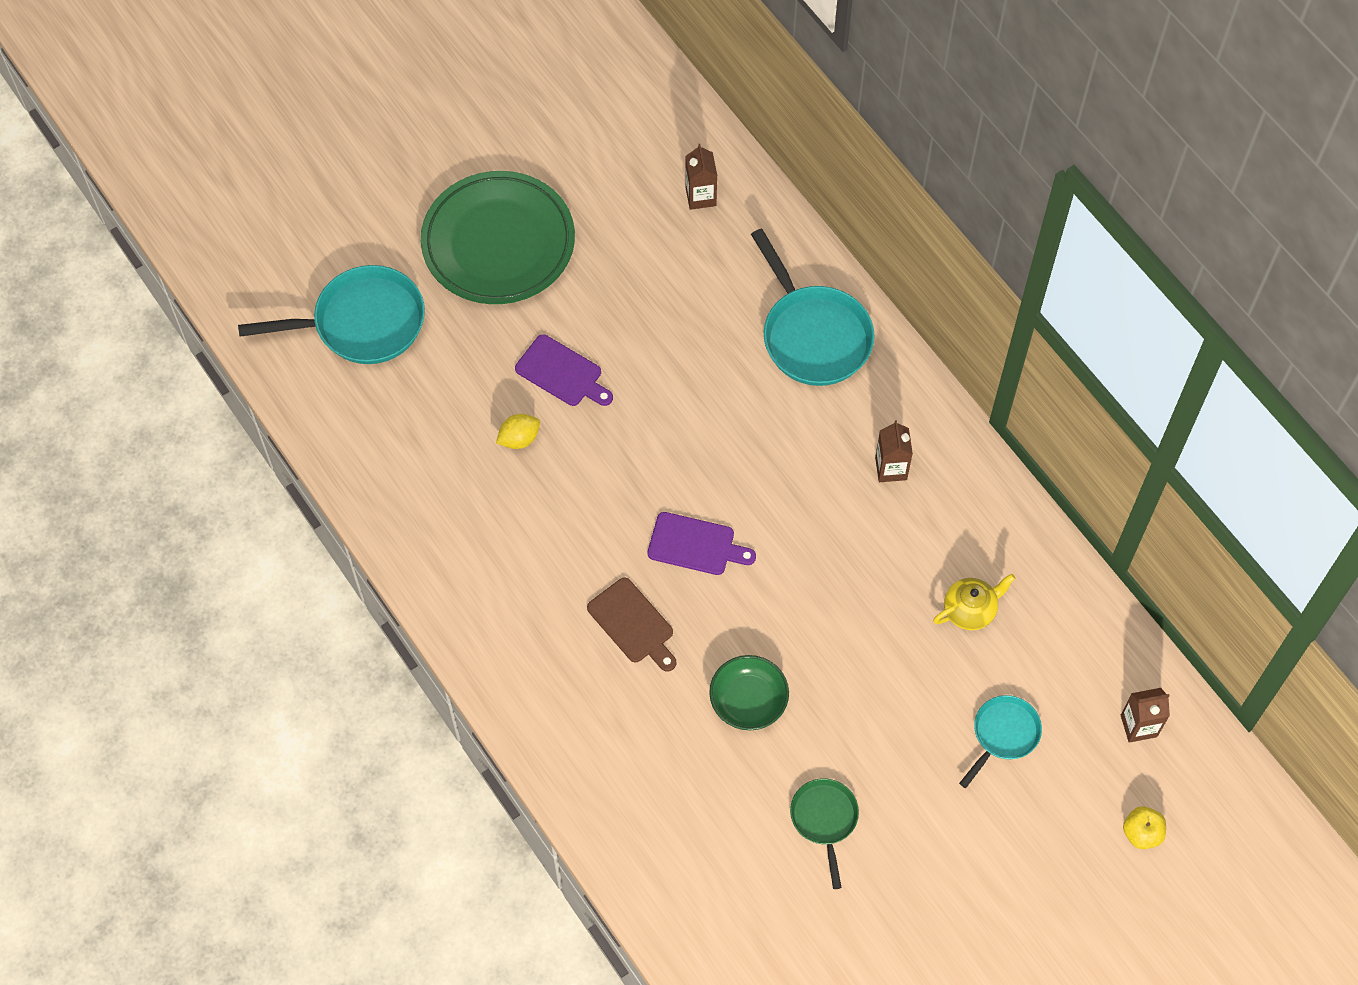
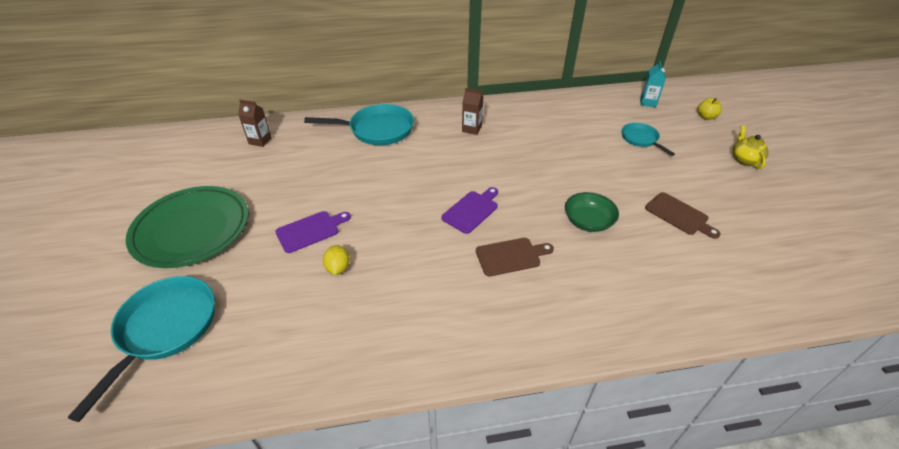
camera: 65 degrees left, 20 degrees down
(824, 819) = (679, 215): green pan -> brown cutting board
(970, 610) = (566, 129): yellow teapot -> yellow teapot (744, 160)
(1138, 726) = (647, 102): brown carton -> turquoise carton

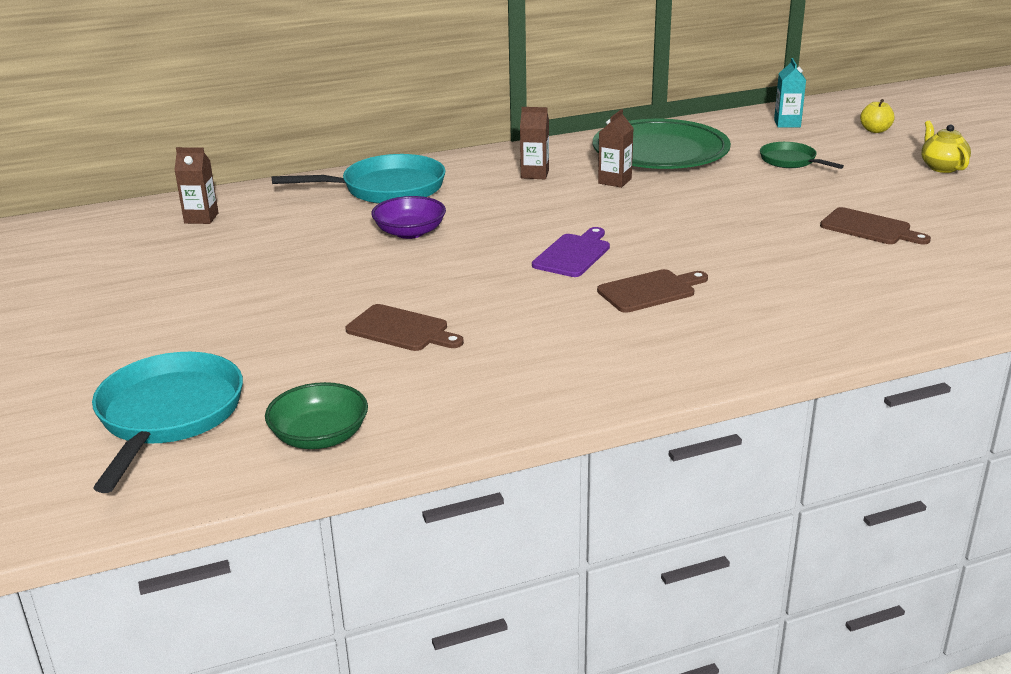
camera: 10 degrees left, 15 degrees down
(192, 230) = (147, 319): green plate -> green plate (660, 152)
(310, 230) = (338, 299): purple cutting board -> none
(338, 268) = (401, 330): yellow lemon -> brown cutting board
(377, 172) = (410, 232): none -> purple bowl
(520, 142) = (614, 181): none -> brown carton
(588, 221) = (746, 247): green bowl -> green bowl (319, 436)
(641, 139) = (790, 161): turquoise pan -> green pan

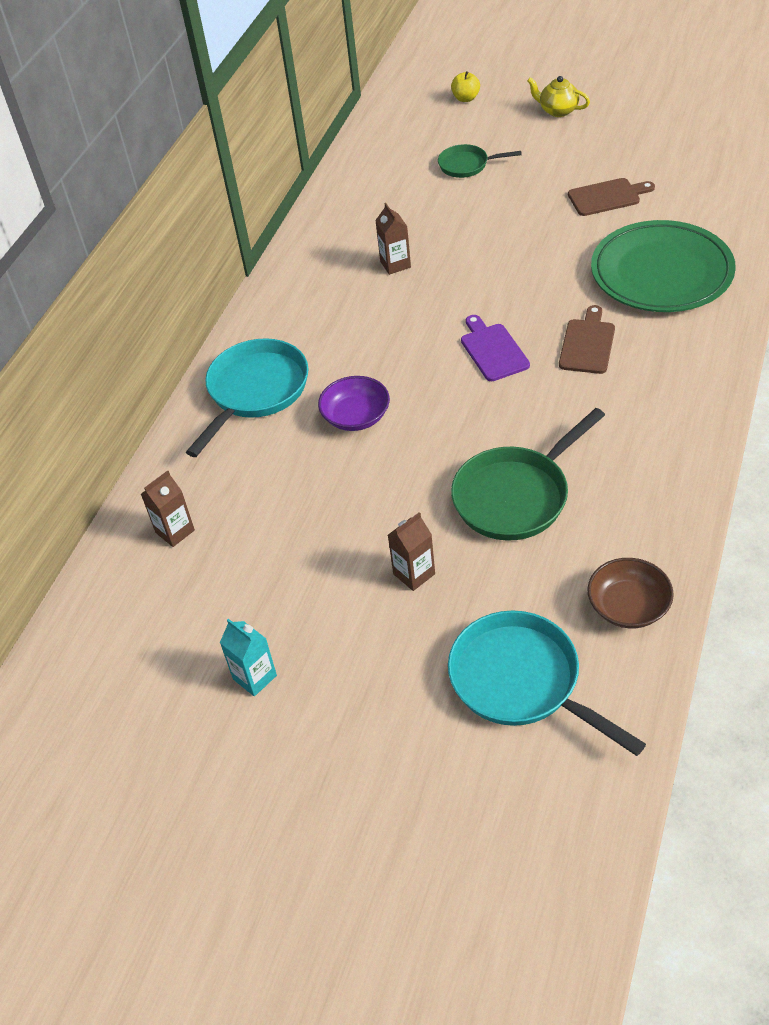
camera: 45 degrees left, 20 degrees up
(319, 436) = (628, 606): green bowl -> brown bowl
(401, 330) = (516, 496): brown cutting board -> green pan
(535, 174) = (330, 297): brown carton -> brown carton (414, 574)
(660, 152) = (373, 214): green plate -> green plate (661, 273)
(787, 123) = (401, 127): turquoise carton -> turquoise carton (255, 677)

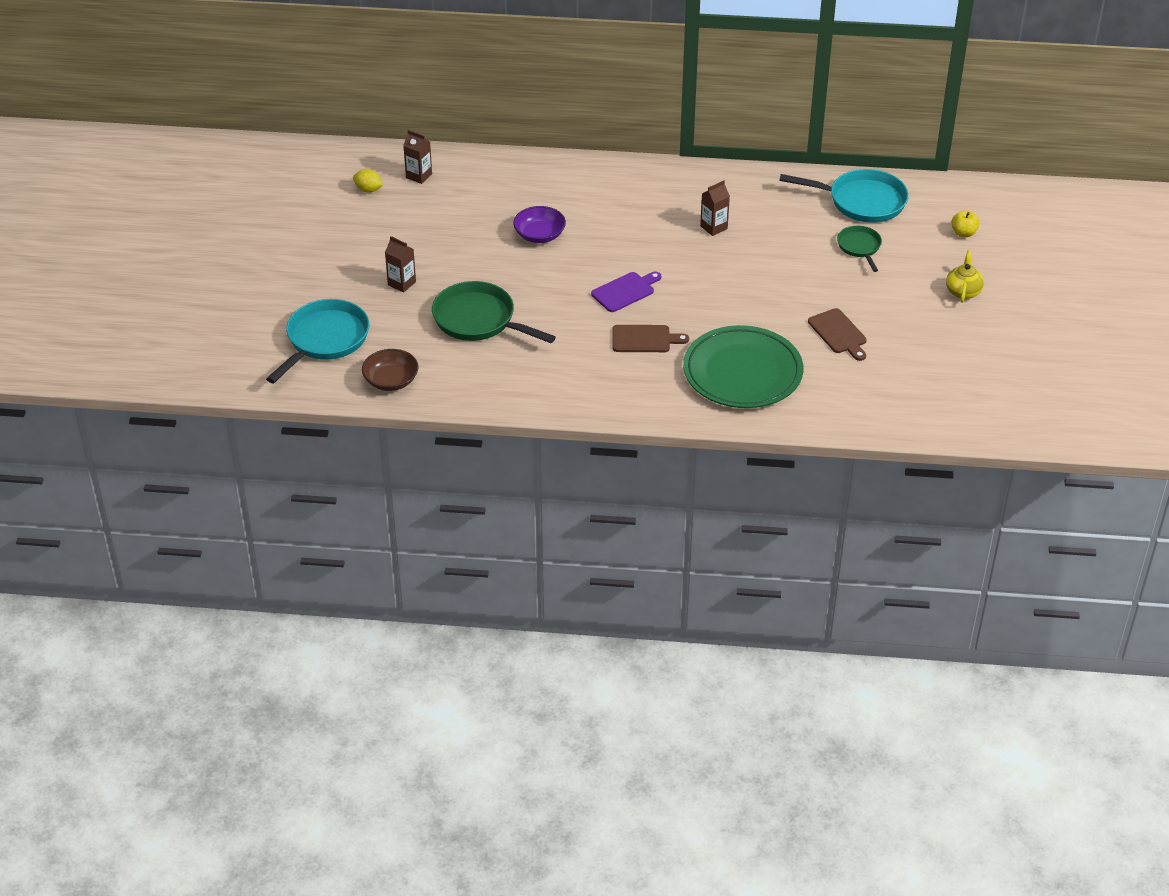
camera: 70 degrees right, 5 degrees down
(181, 595) = (368, 190): none -> yellow lemon
(255, 391) = (554, 184): turquoise pan -> turquoise pan (862, 201)
(255, 677) = (312, 231): turquoise carton -> none

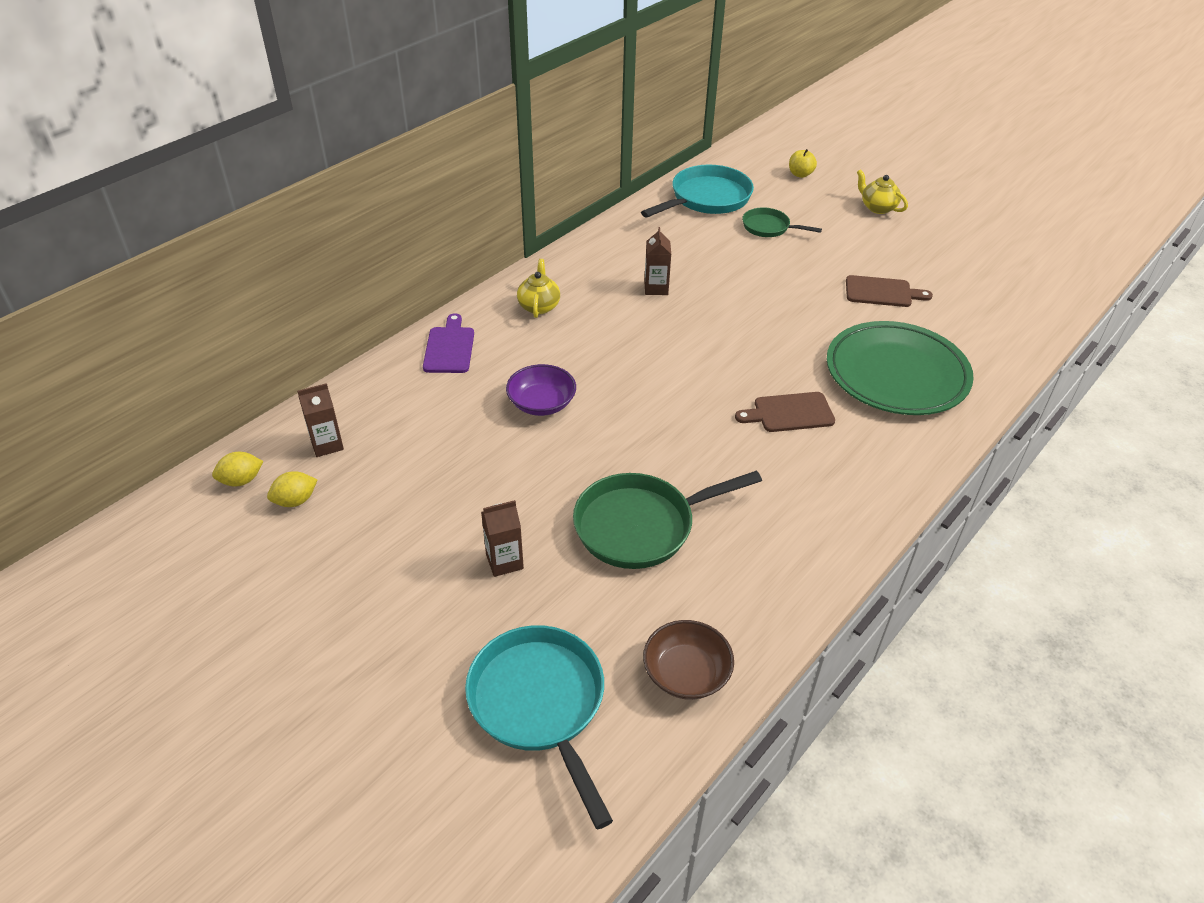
camera: 55 degrees left, 0 degrees up
(363, 163) = (241, 480): none -> yellow lemon
(625, 291) = (698, 389): purple cutting board -> purple cutting board (449, 348)
(632, 187) = (539, 306): none -> yellow teapot
(644, 339) = (789, 413): brown cutting board -> brown cutting board turned 135 degrees counterclockwise

